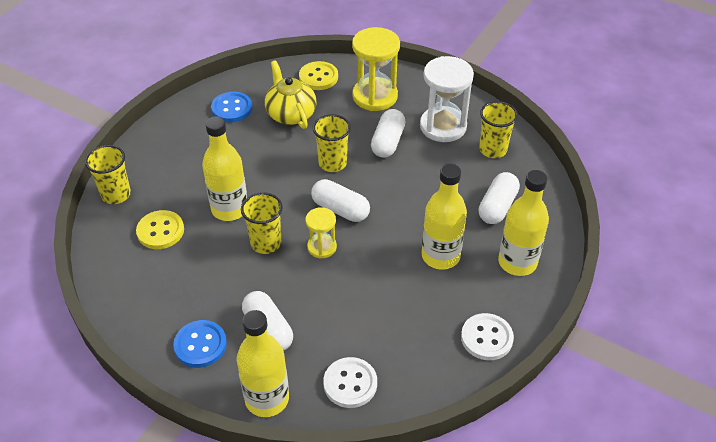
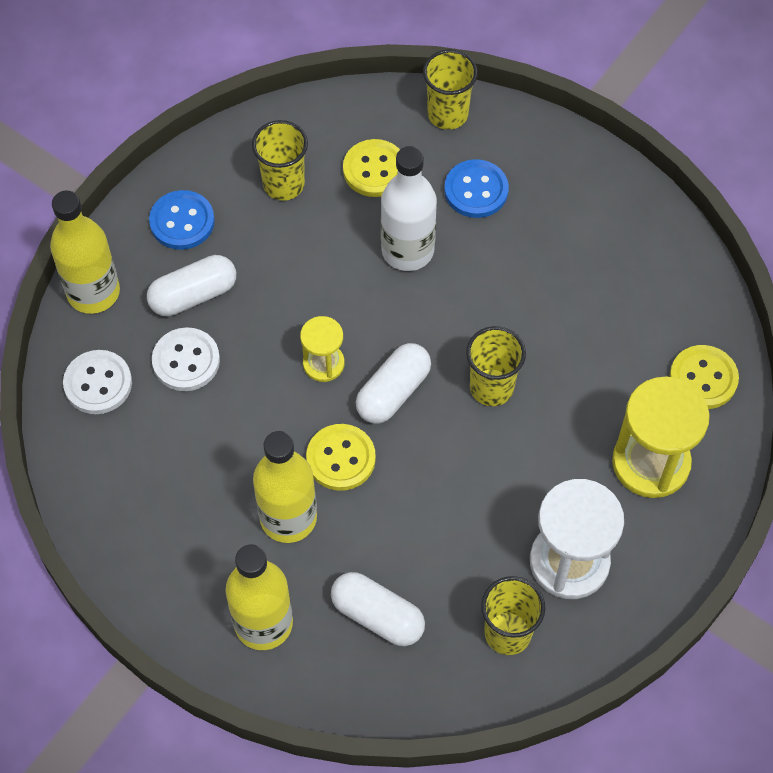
camera: 95 degrees right, 15 degrees up
(229, 209) = (407, 250): yellow bottle -> white bottle
(232, 108) = (625, 251): blue button -> blue button (476, 190)
(266, 243) = (339, 294): yellow cup -> yellow cup (283, 184)
(290, 114) = (609, 333): yellow teapot -> none
(388, 142) = (535, 471): white capsule -> none
(393, 232) = (341, 458): none -> yellow button
(486, 338) = (138, 556): white button -> white button (186, 361)

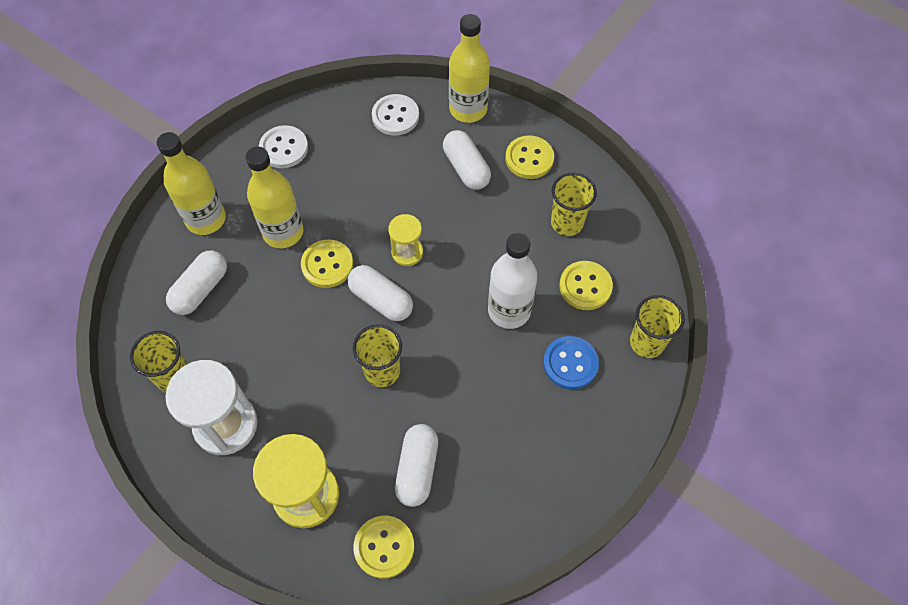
camera: 90 degrees right, 0 degrees up
(182, 221) = (529, 158): blue button -> yellow button
(186, 361) = (412, 166): white button -> white button (284, 148)
(612, 347) = (417, 469): none -> white capsule

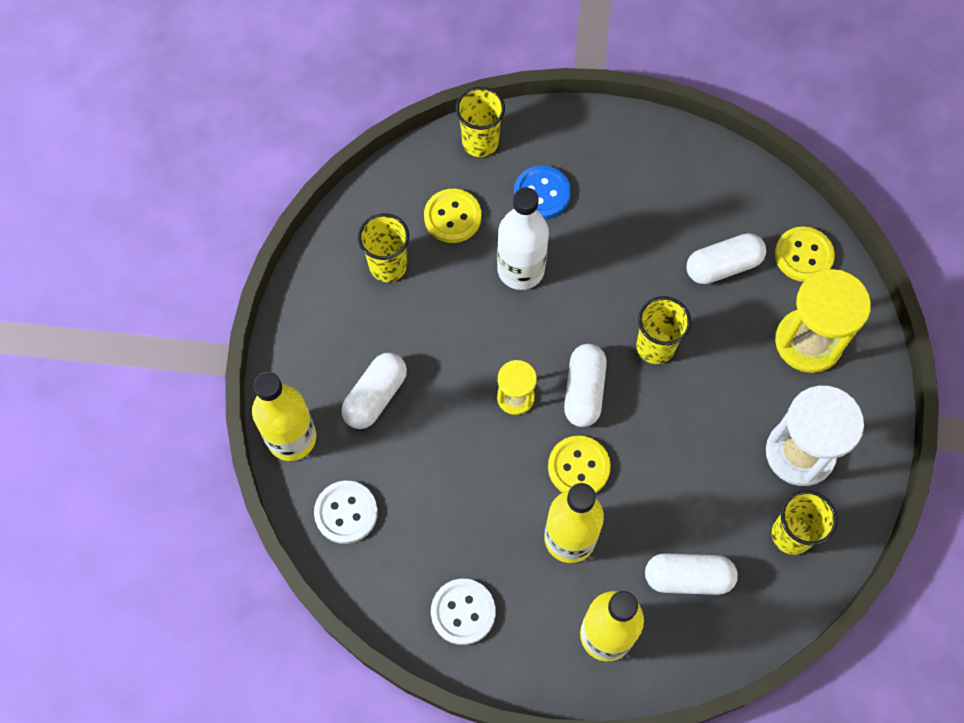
camera: 120 degrees left, 5 degrees up
(529, 158) = (326, 340): yellow button -> none

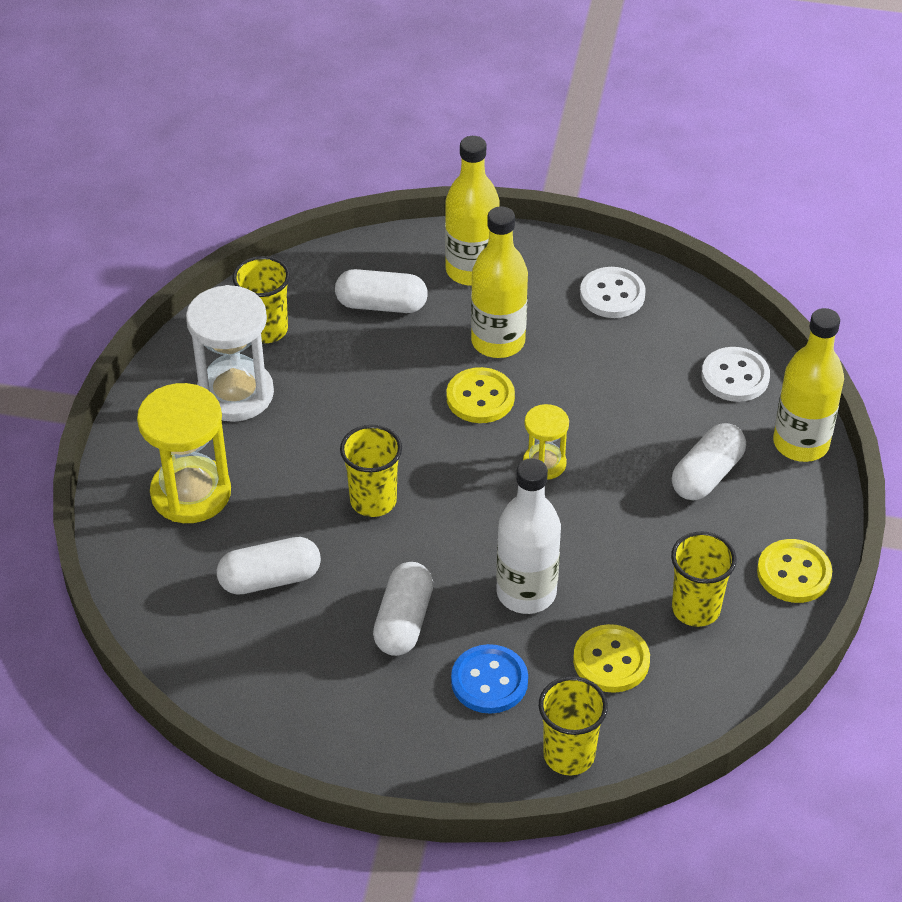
camera: 175 degrees left, 20 degrees down
(584, 391) = (464, 464): white capsule -> white capsule (404, 621)
(803, 255) = (165, 583): yellow button -> yellow button (793, 573)

